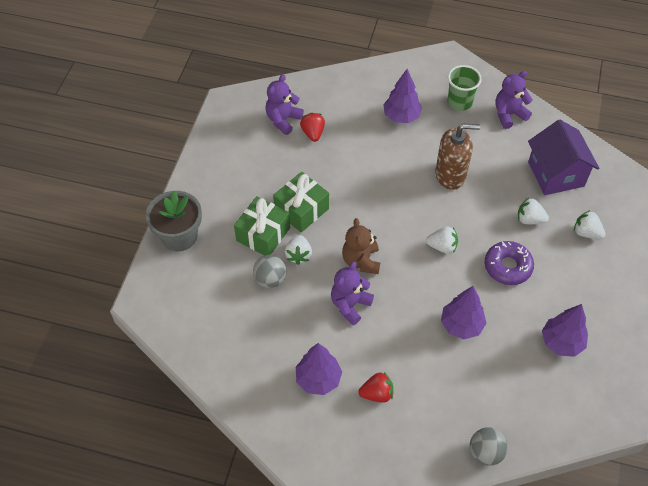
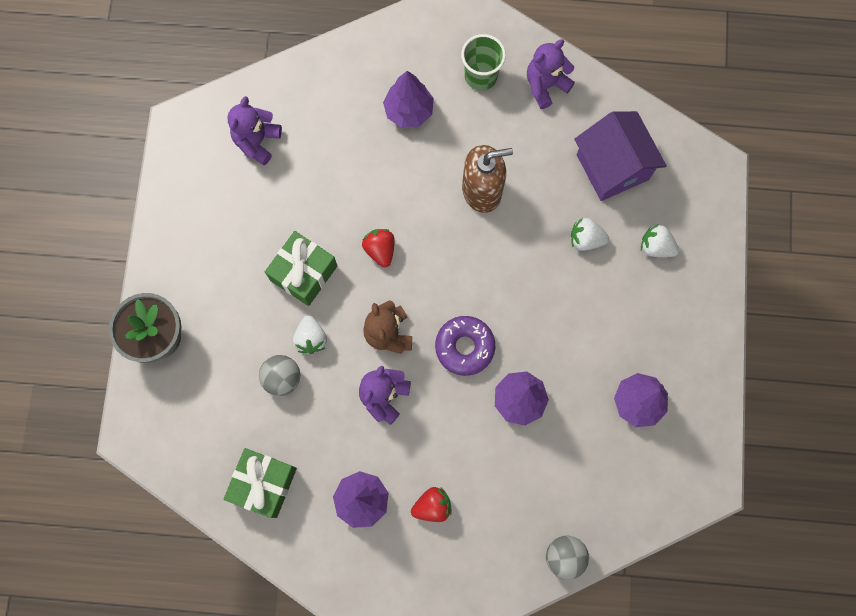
camera: 10 degrees left, 20 degrees up
(263, 234) = (262, 316): green gift -> green gift (263, 484)
(313, 133) = (299, 156): red strawberry -> red strawberry (380, 250)
(442, 246) = (484, 296): white strawberry -> none
(507, 267) = (565, 311): purple donut -> purple donut (464, 347)

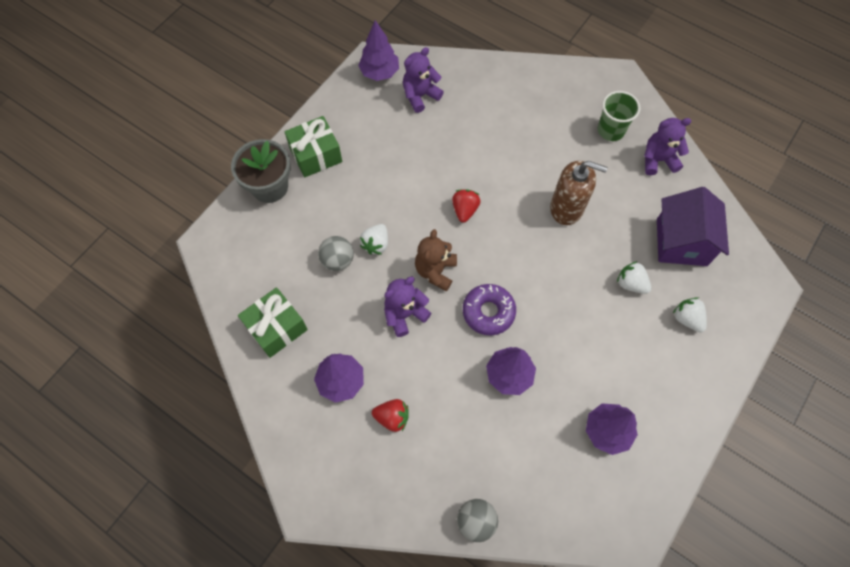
camera: 30 degrees right, 10 degrees down
(303, 273) = (399, 197): green gift -> green gift (316, 155)
(409, 111) = (542, 128): purple tree -> purple tree (380, 73)

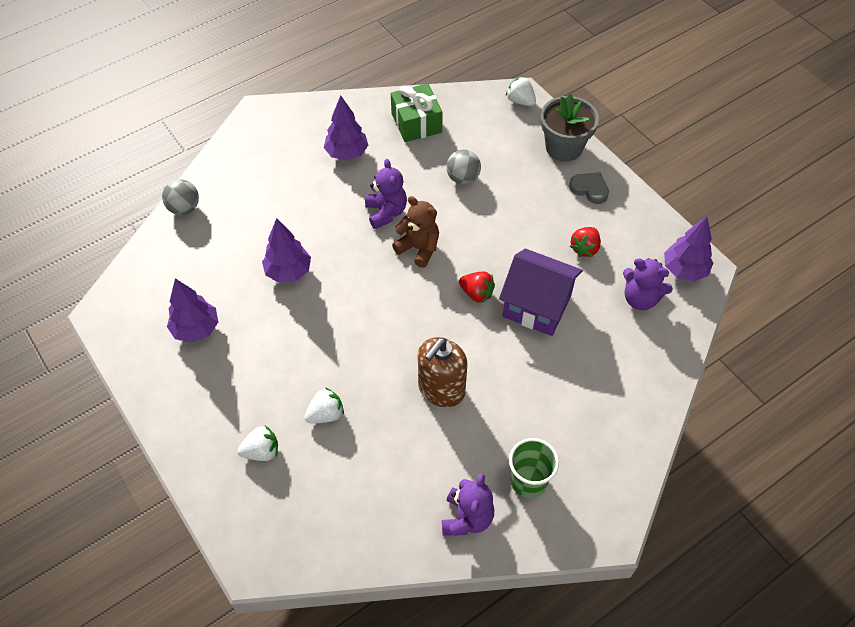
camera: 110 degrees right, 10 degrees down
(316, 155) = (589, 189): green gift -> grey heart
(376, 244) = (468, 210): white strawberry -> white strawberry (520, 101)
(392, 417) = (297, 178): red strawberry -> red strawberry (584, 248)
(420, 96) = (640, 298): purple teddy bear -> purple teddy bear turned 135 degrees clockwise
(488, 312) = (357, 276): purple donut -> none
(681, 242) = (349, 490): purple house -> purple house (537, 306)

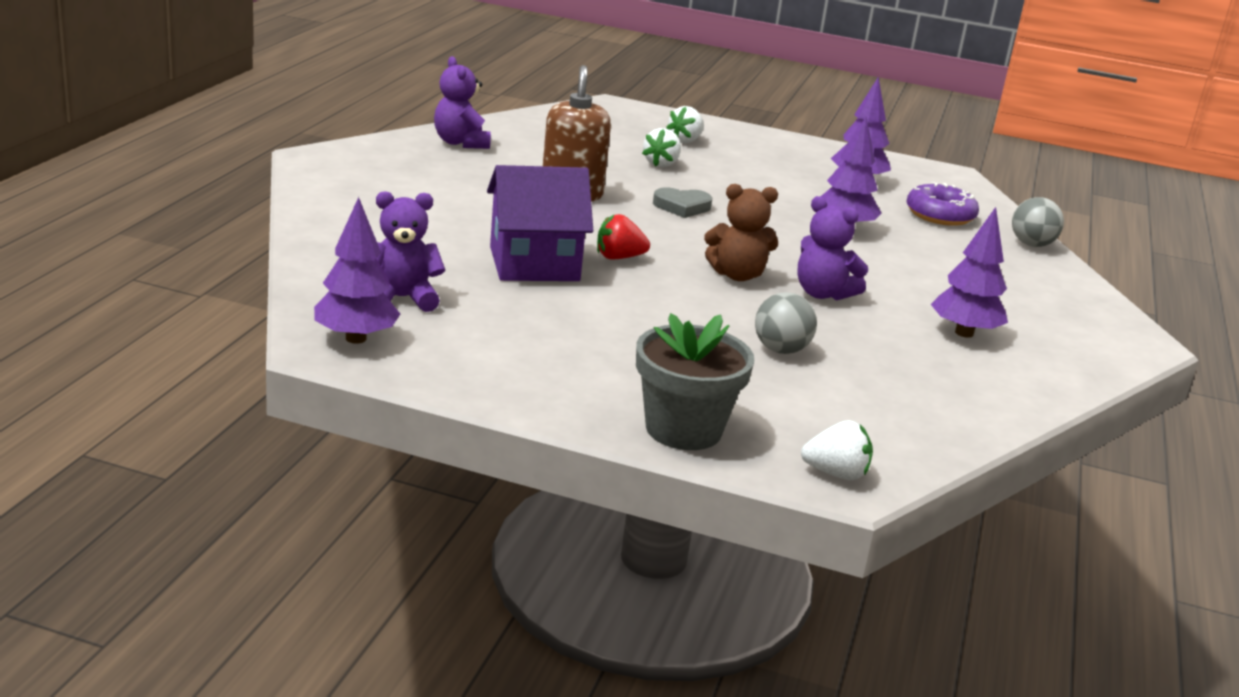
camera: 140 degrees right, 30 degrees down
(197, 262) = (940, 215): none -> purple donut
(416, 123) = (938, 392): green gift -> none
(528, 481) = (421, 166): green cup -> none
(584, 248) = (524, 325): red strawberry -> none
(589, 189) = (583, 388): grey heart -> grey heart (682, 207)

